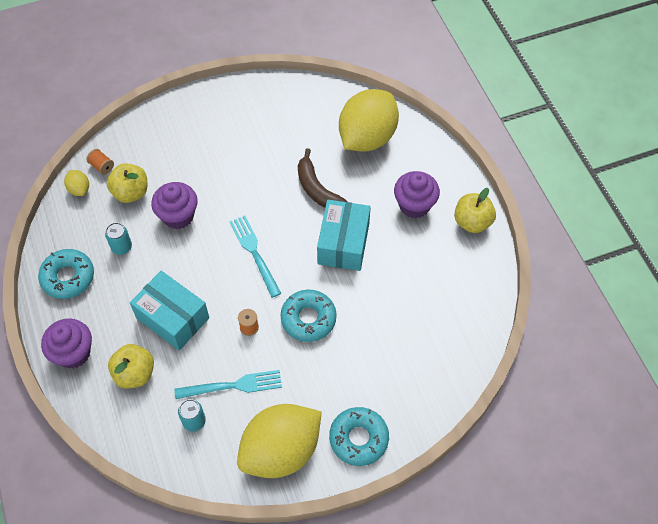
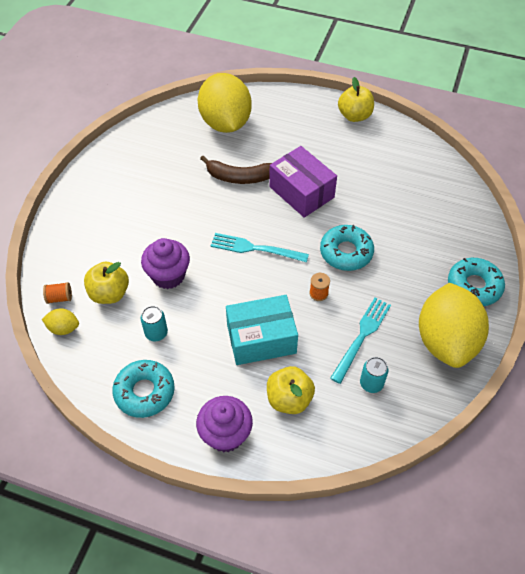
camera: 50 degrees left, 5 degrees down
(343, 243) = (301, 192): turquoise box -> purple box
(414, 205) = (310, 135): purple cupcake -> none

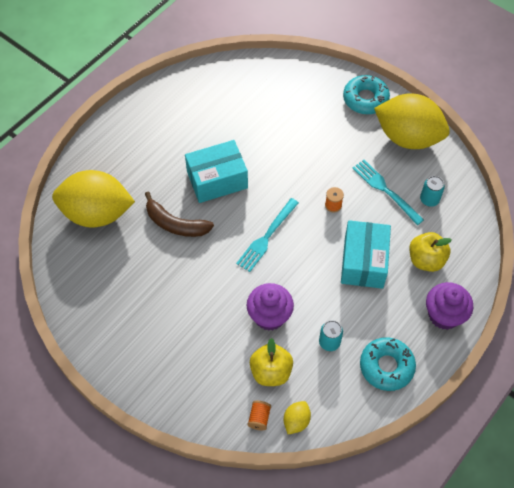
camera: 70 degrees left, 5 degrees up
(239, 177) = (175, 223): brown banana -> brown banana turned 90 degrees clockwise
(301, 192) = (217, 180): purple box -> turquoise box
(346, 252) = (298, 170): turquoise donut -> none
(354, 116) = (143, 106): yellow apple -> none

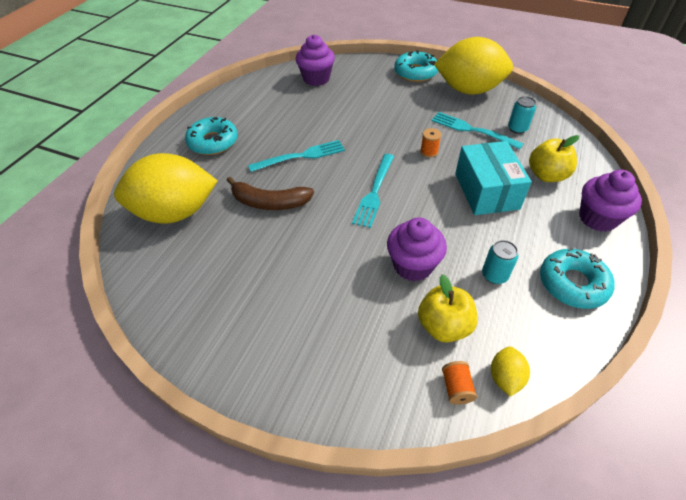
camera: 15 degrees left, 10 degrees down
(144, 142) = (213, 142): none -> turquoise donut
(217, 180) = (301, 156): turquoise box -> turquoise fork
(262, 82) = (316, 79): none -> purple cupcake

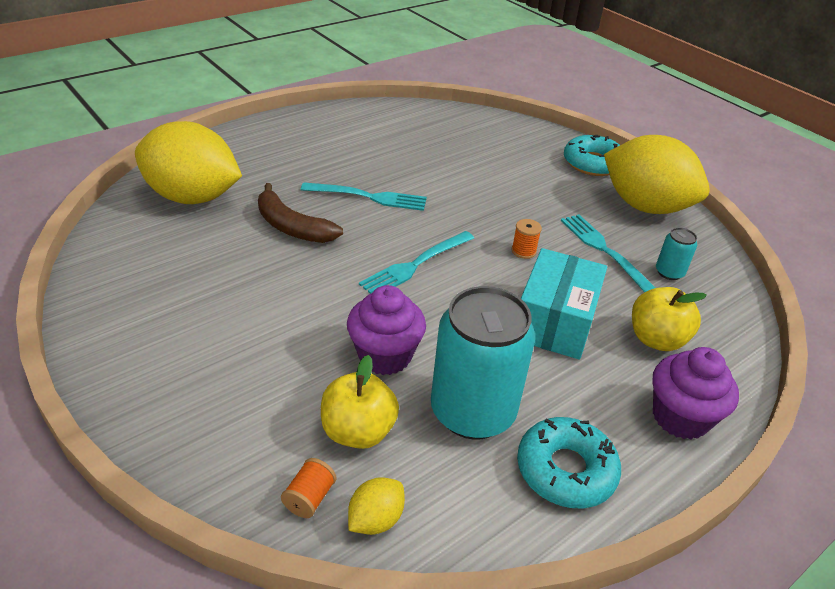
camera: 25 degrees right, 10 degrees down
(213, 142) = (291, 148): turquoise donut -> none
(316, 79) = (463, 128): purple cupcake -> none
(494, 275) = (472, 412): turquoise can -> turquoise can, size x2.28

